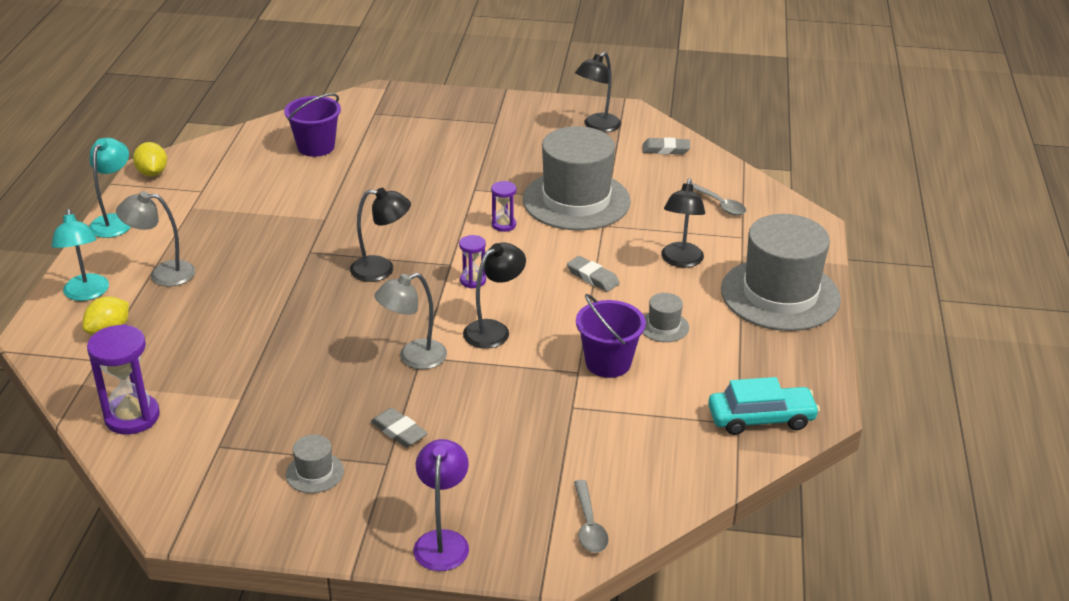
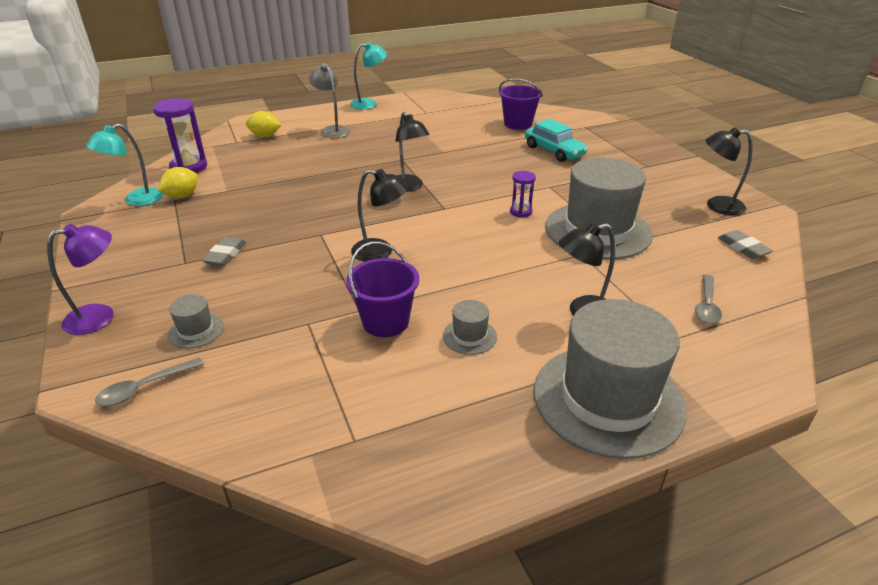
camera: 60 degrees right, 0 degrees up
(87, 294) = (295, 120): turquoise lamp -> turquoise lamp (136, 200)
(152, 173) = (426, 96): yellow lemon -> yellow lemon (182, 196)
(314, 473) = (161, 239): grey hat -> grey hat (196, 330)
(413, 358) = (316, 232): grey lamp -> none
(473, 280) = (434, 223): purple hourglass -> none
(592, 277) = (500, 273): grey eraser -> none
(761, 418) = (374, 456): turquoise car -> turquoise car (554, 151)

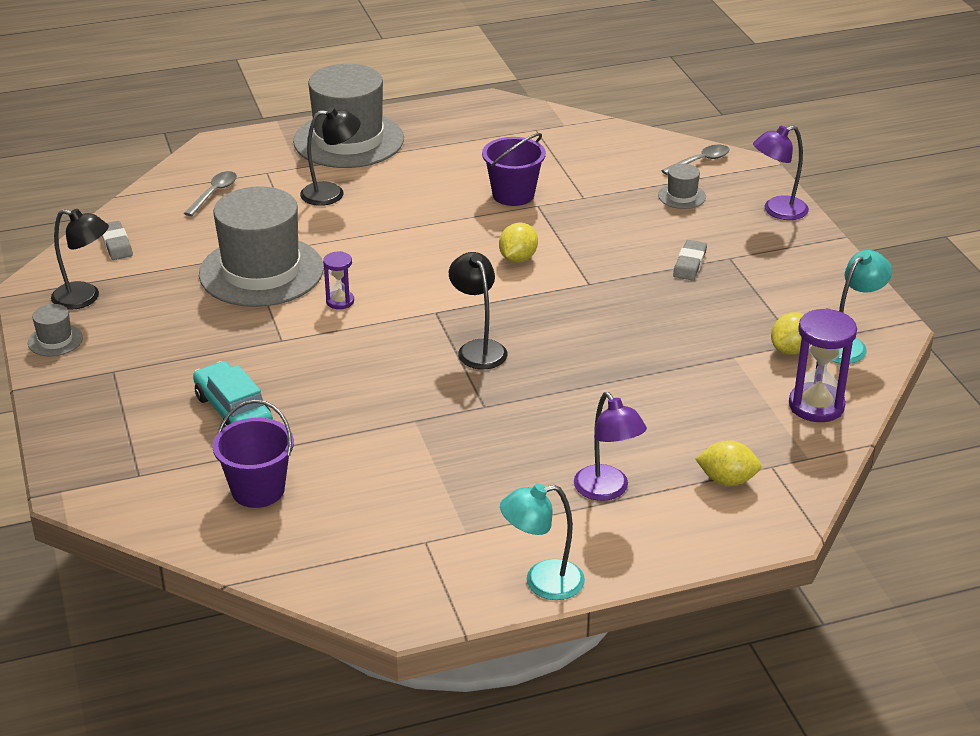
camera: 175 degrees left, 0 degrees up
(332, 130) = (607, 490): grey lamp -> purple lamp
(380, 252) = (518, 258): black lamp -> yellow lemon
(469, 336) = (440, 181): grey hat -> grey hat (55, 340)

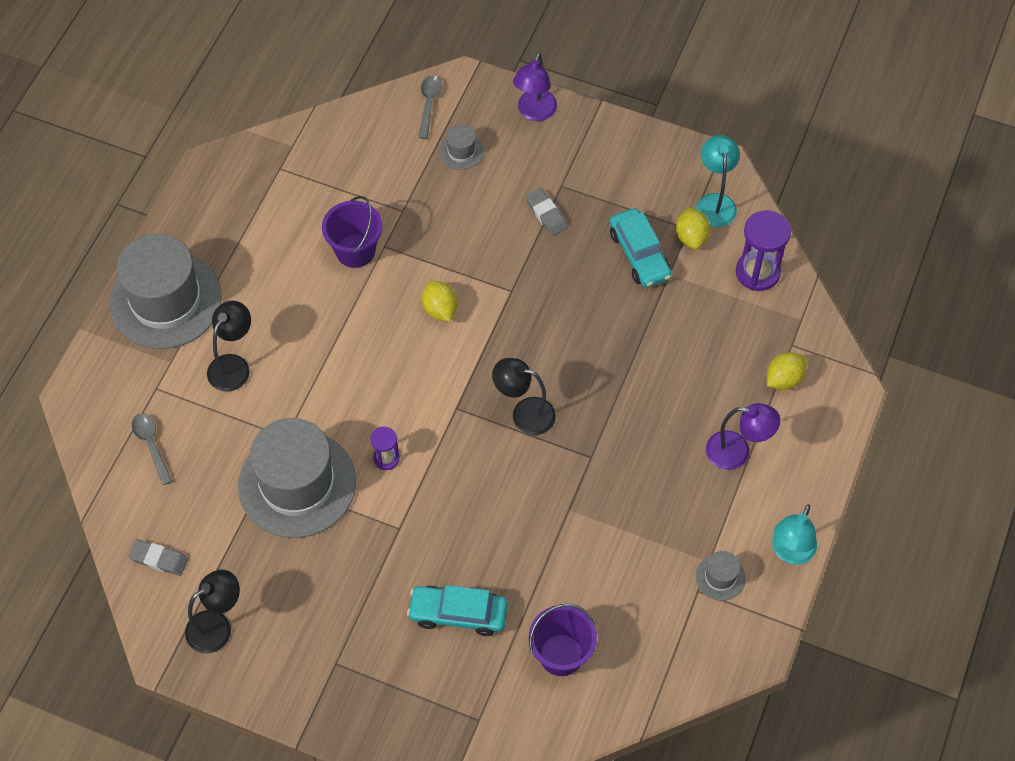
camera: 50 degrees left, 25 degrees up
(55, 340) = (257, 680): grey hat -> grey hat (720, 577)
(728, 330) = (639, 254): none -> turquoise car

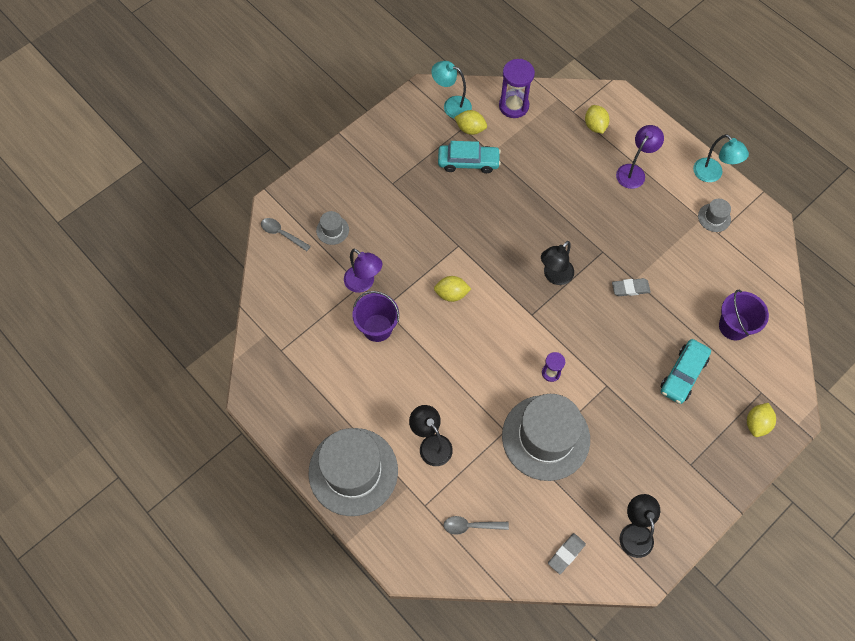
camera: 65 degrees left, 5 degrees up
(430, 727) = (756, 423): none -> yellow lemon
(534, 112) = (326, 174): purple lamp -> purple lamp (364, 283)
(546, 214) = (410, 201): grey eraser -> grey eraser (630, 288)

